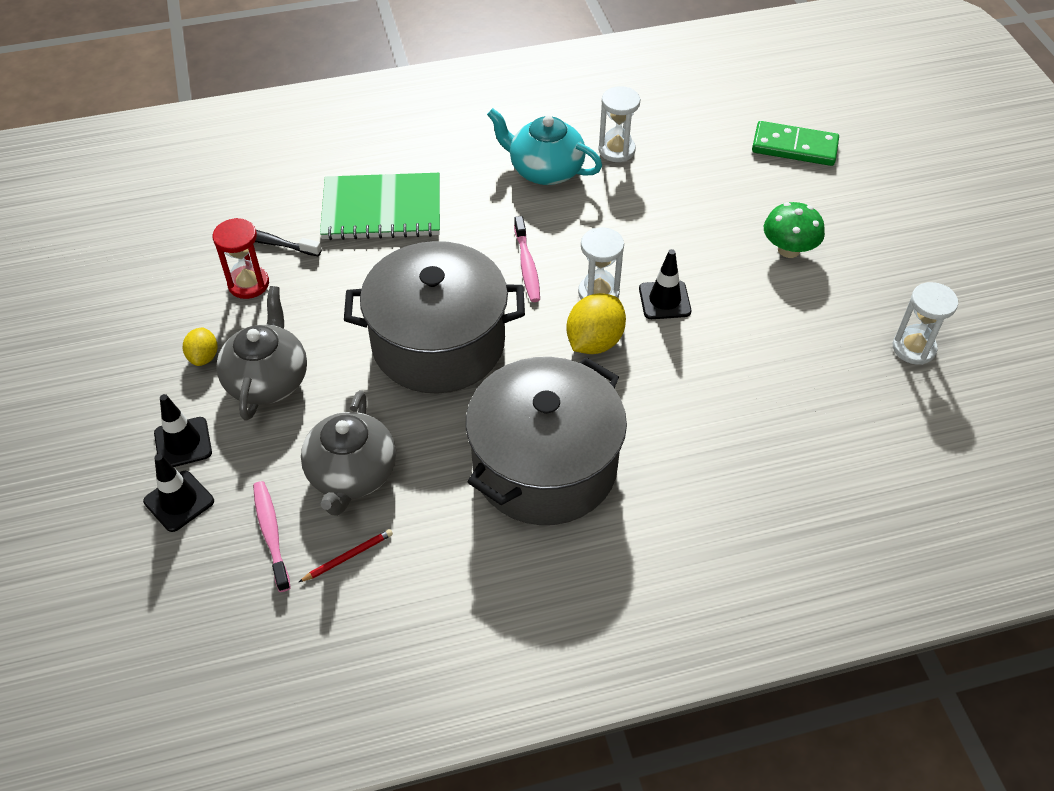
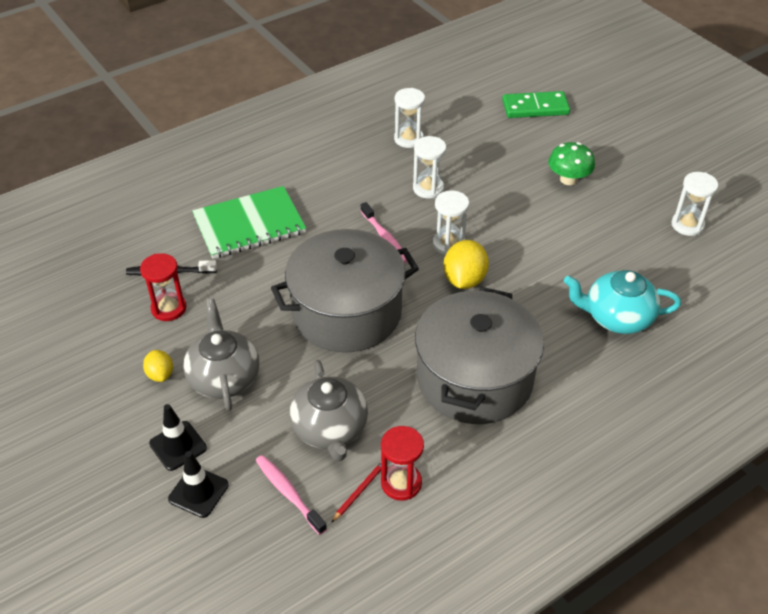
camera: 20 degrees left, 5 degrees down
(398, 562) = (401, 483): none -> red hourglass
(544, 170) = (362, 166): turquoise teapot -> turquoise teapot (616, 317)
(608, 218) = (428, 188): none -> white hourglass
(664, 300) = (499, 237): black traffic cone -> none

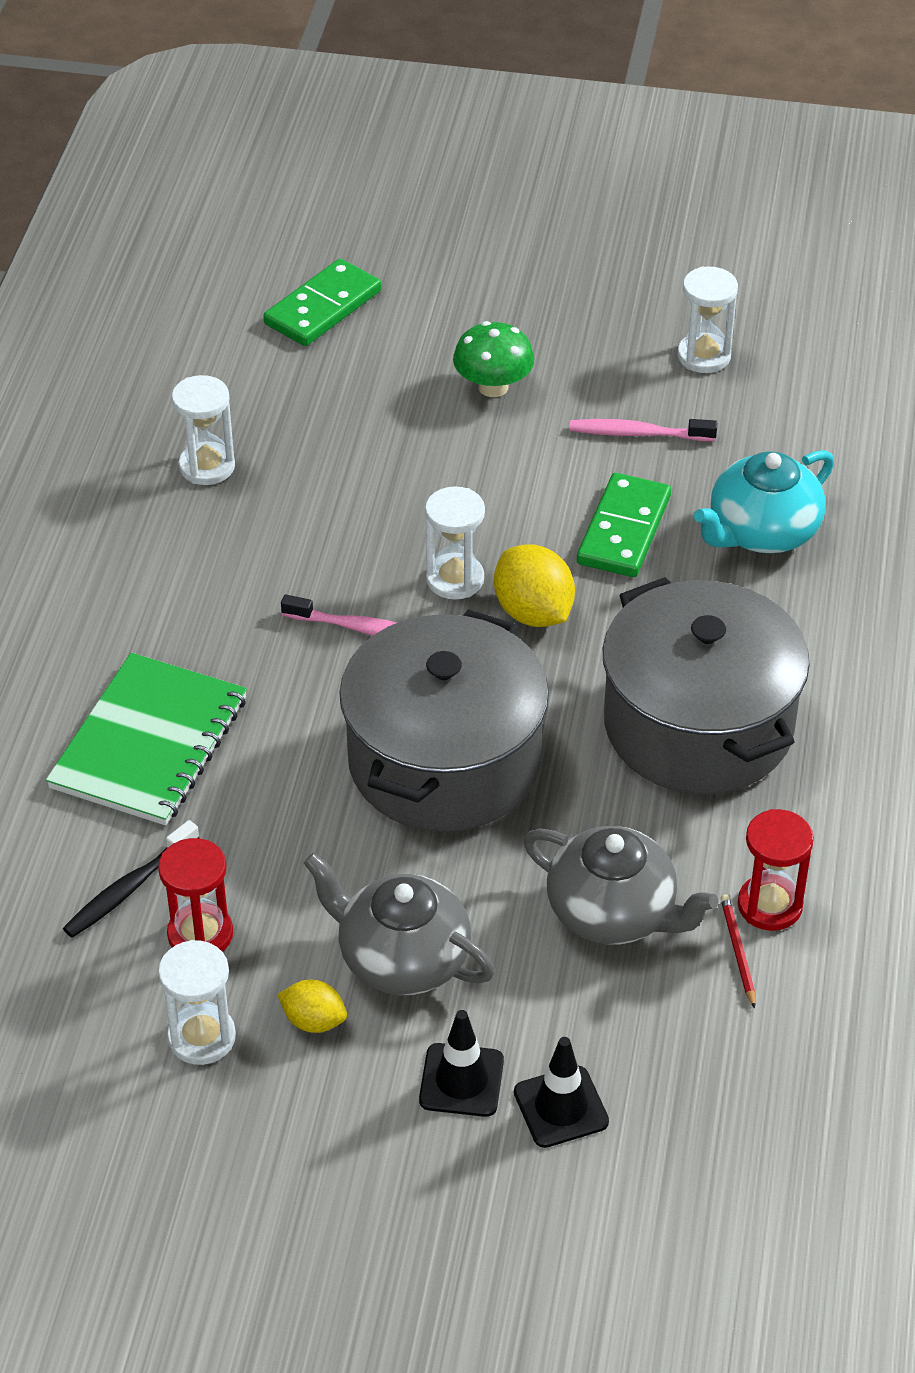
camera: 45 degrees left, 0 degrees up
(288, 493) = (664, 1020): pink toothbrush -> pink toothbrush (638, 433)
(428, 188) = (329, 521): white hourglass -> white hourglass (202, 1037)
(550, 273) = (623, 530): none -> green domino

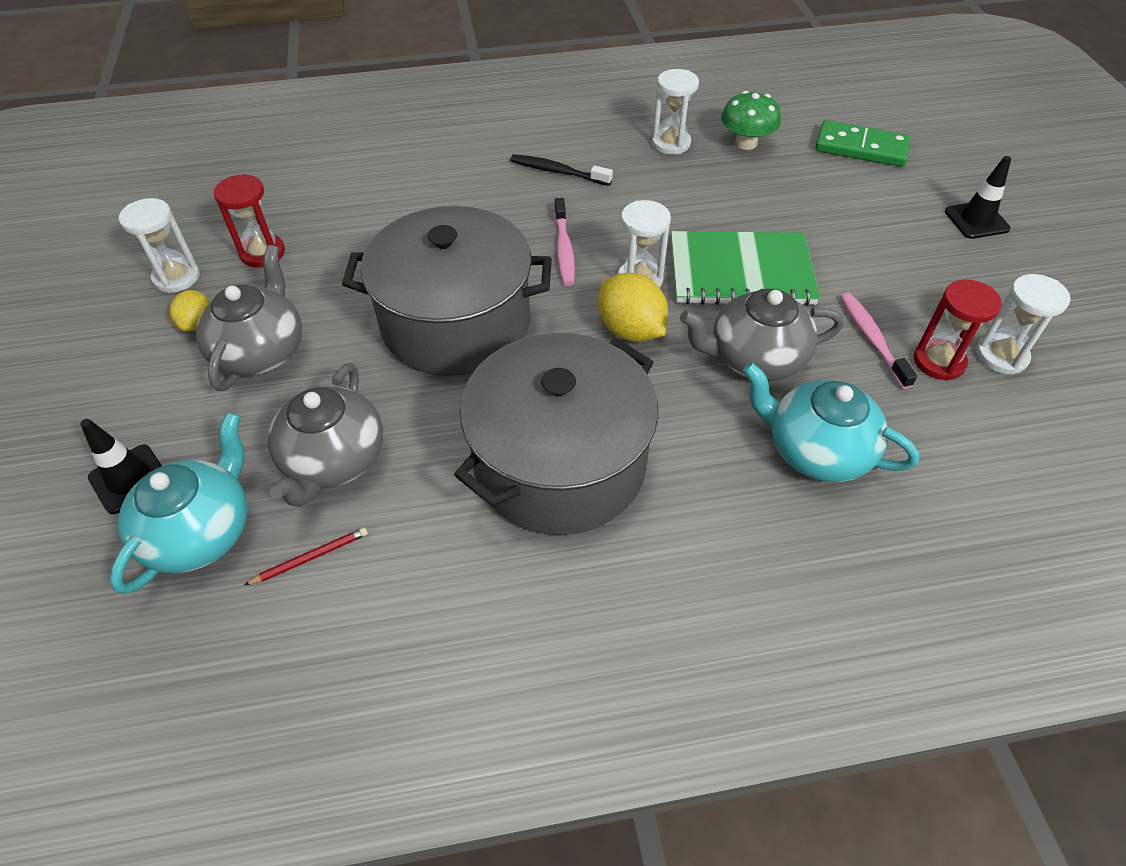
camera: 70 degrees right, 5 degrees up
(129, 888) = (293, 214): black toothbrush -> black toothbrush (558, 172)
(149, 743) = (417, 188): green notebook -> green notebook (740, 272)
(461, 1080) = (151, 414): black traffic cone -> black traffic cone (976, 220)
(493, 387) = (854, 246): green mushroom -> green mushroom (746, 143)
(533, 612) = (631, 330): yellow lemon -> yellow lemon turned 75 degrees counterclockwise
(623, 530) = (755, 358): green domino -> grey teapot
(666, 1043) = (201, 532): none -> turquoise teapot
(770, 905) = (369, 569): red hourglass -> red hourglass (939, 361)

